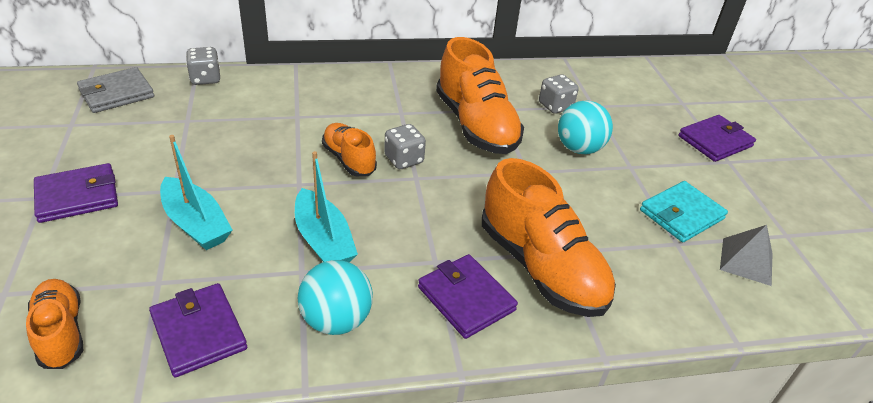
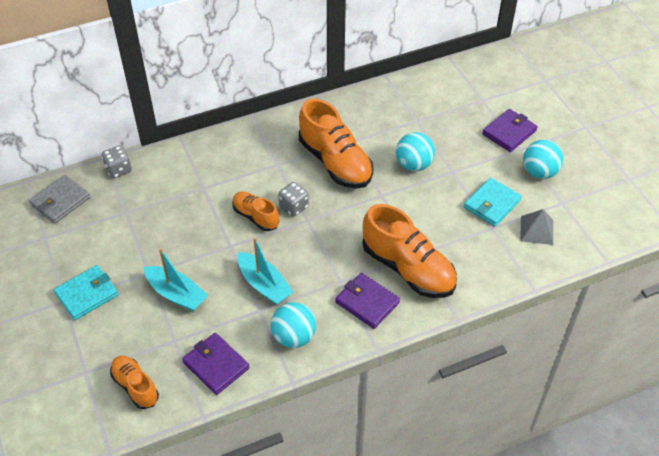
camera: 10 degrees left, 10 degrees up
(77, 196) = (87, 294): purple wallet -> turquoise wallet
(555, 106) = (388, 128): grey dice -> none
(754, 192) = (539, 172): none -> turquoise ball

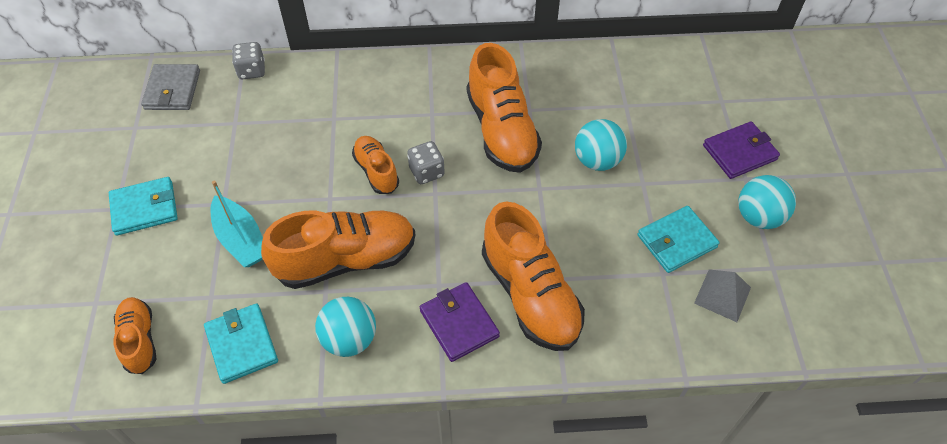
camera: 20 degrees right, 5 degrees up
(60, 201) = (172, 90): grey wallet -> grey wallet turned 60 degrees counterclockwise
(216, 365) = (242, 345): purple wallet -> turquoise wallet
(264, 285) = (346, 260): turquoise boat -> orange shoe

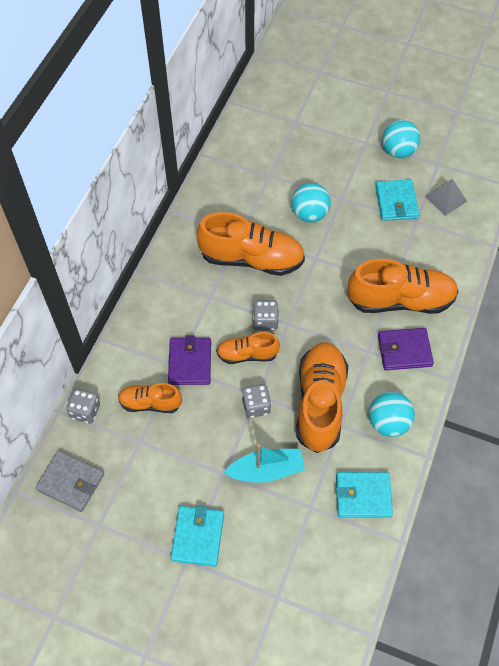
camera: 65 degrees left, 5 degrees up
(139, 340) = (328, 569): orange shoe -> orange shoe (150, 403)
(316, 202) = (256, 406): none -> grey dice
(739, 152) = (344, 134): purple wallet -> purple wallet (190, 362)

